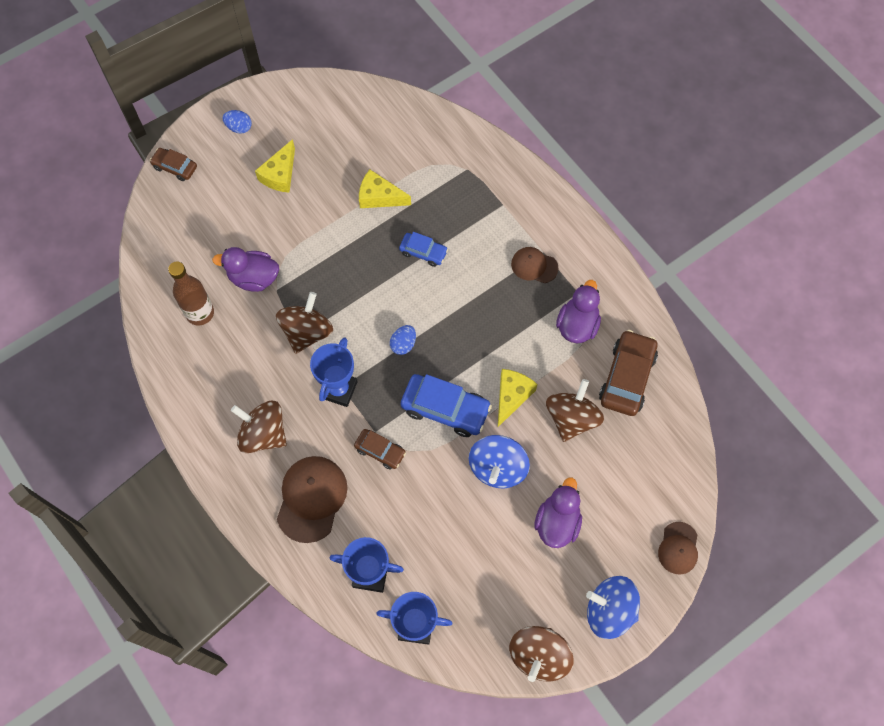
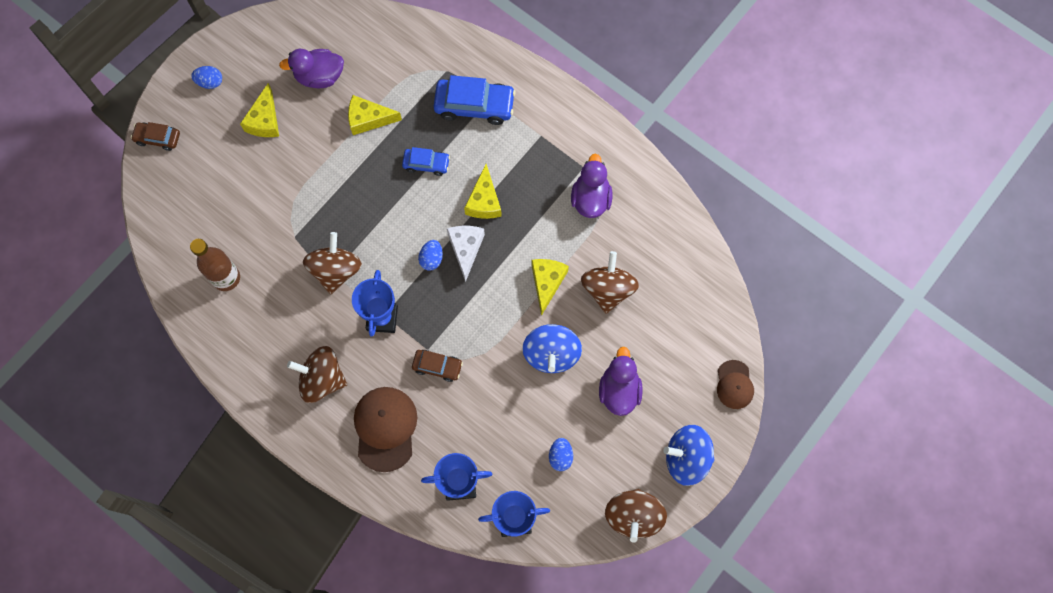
camera: 15 degrees left, 5 degrees up
(254, 278) = (269, 230): purple duck -> purple duck (319, 76)
(440, 343) = (466, 249): none -> white cheese
(445, 409) = (488, 310): blue car -> blue car (474, 105)
(470, 301) = (484, 201): none -> yellow cheese
(479, 574) = (560, 456): none -> blue egg
(534, 266) = (535, 151): brown cap -> none
(627, 377) = (649, 237): brown car -> none

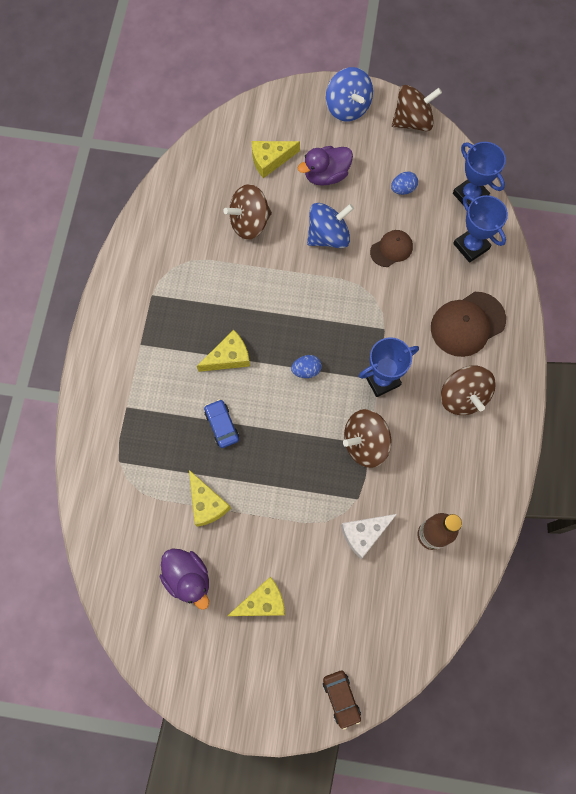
camera: 120 degrees left, 0 degrees up
(210, 82) = (253, 686): blue egg -> none
(437, 366) = (393, 313): brown car -> none
(466, 249) = (280, 348): white cheese -> white cheese (364, 534)
(474, 105) = (141, 416): blue car -> none
(547, 283) = (271, 269): yellow cheese -> yellow cheese (270, 160)
(590, 199) = (177, 274): purple duck -> none
(734, 384) = (271, 102): brown cap -> brown cap (391, 249)

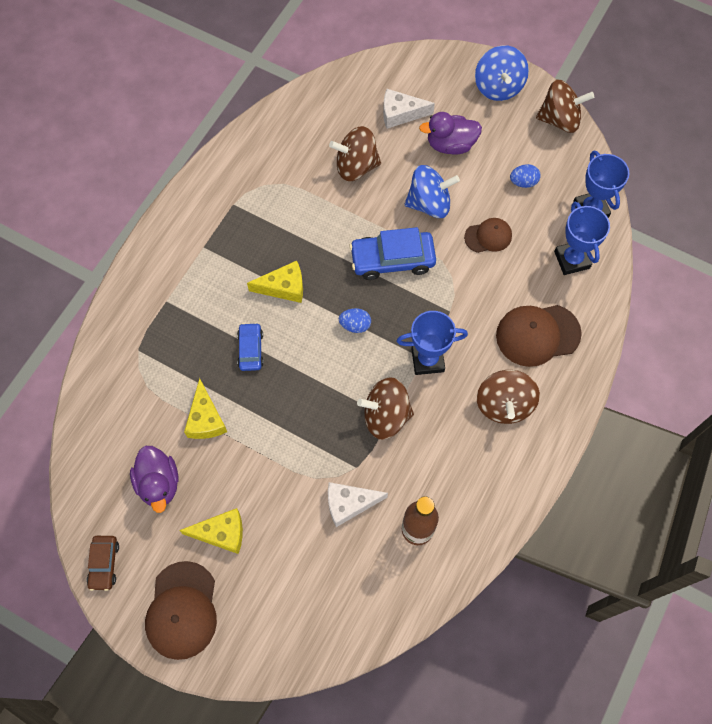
camera: 20 degrees right, 5 degrees down
(255, 685) = (182, 610): none -> brown cap
(270, 160) = (400, 113): yellow cheese -> white cheese
(316, 299) = (392, 260): none -> blue car
(341, 698) = (261, 656): brown car -> brown car (104, 564)

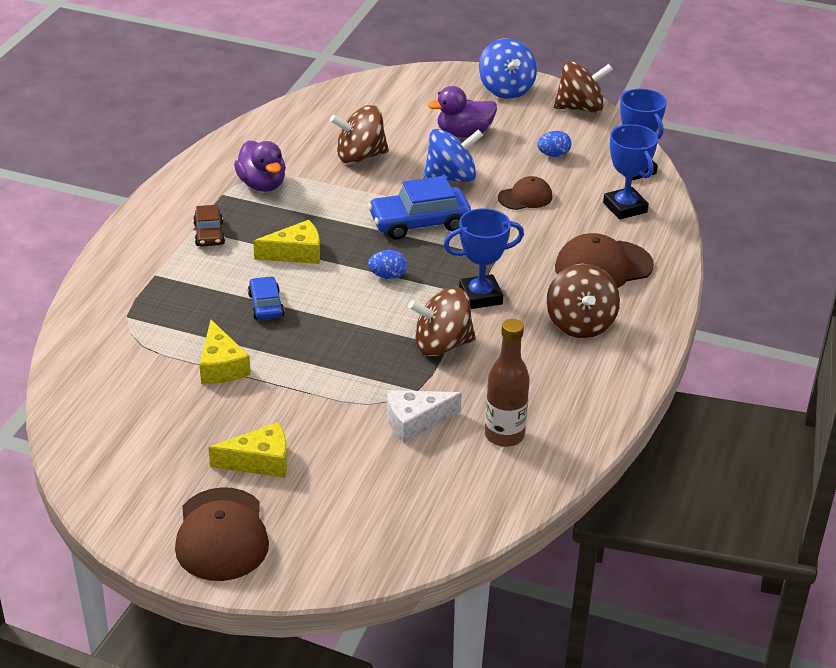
camera: 10 degrees left, 30 degrees down
(104, 564) = (112, 503): brown car -> brown car (209, 234)
(159, 483) = (172, 426): purple duck -> purple duck (262, 185)
(400, 113) = (402, 115): white cheese -> none

